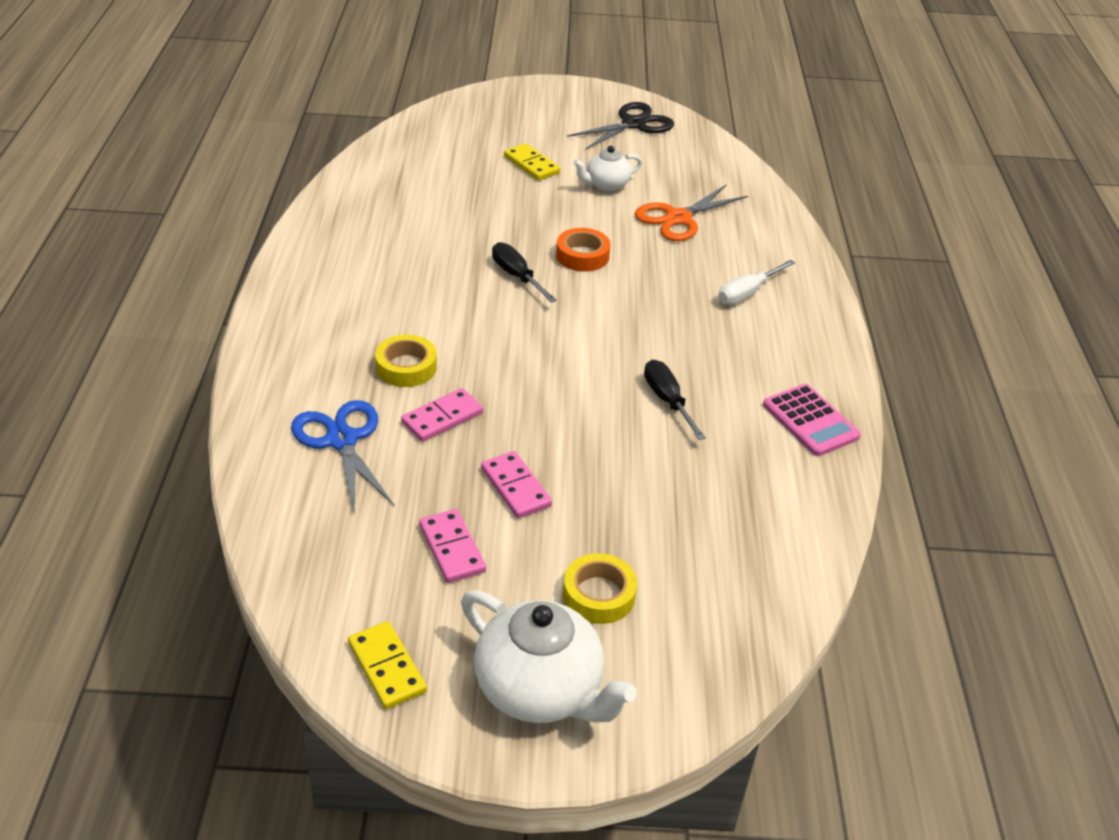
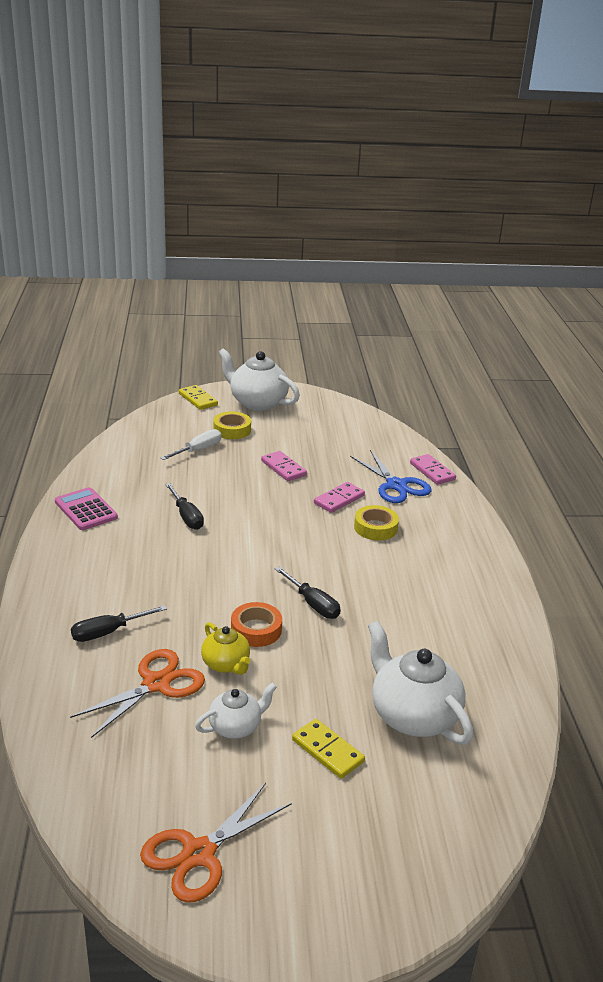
camera: 175 degrees right, 10 degrees down
(386, 667) = (329, 406): yellow domino -> yellow domino (198, 399)
(450, 180) = (413, 716): none -> white teapot
(452, 548) = (312, 443): pink domino -> pink domino (432, 471)
(614, 228) = (226, 664): none -> yellow teapot
(634, 124) = (199, 853): black scissors -> orange scissors
(734, 264) = (108, 632): none -> black screwdriver
(747, 293) = (104, 603): white screwdriver -> white screwdriver (198, 450)

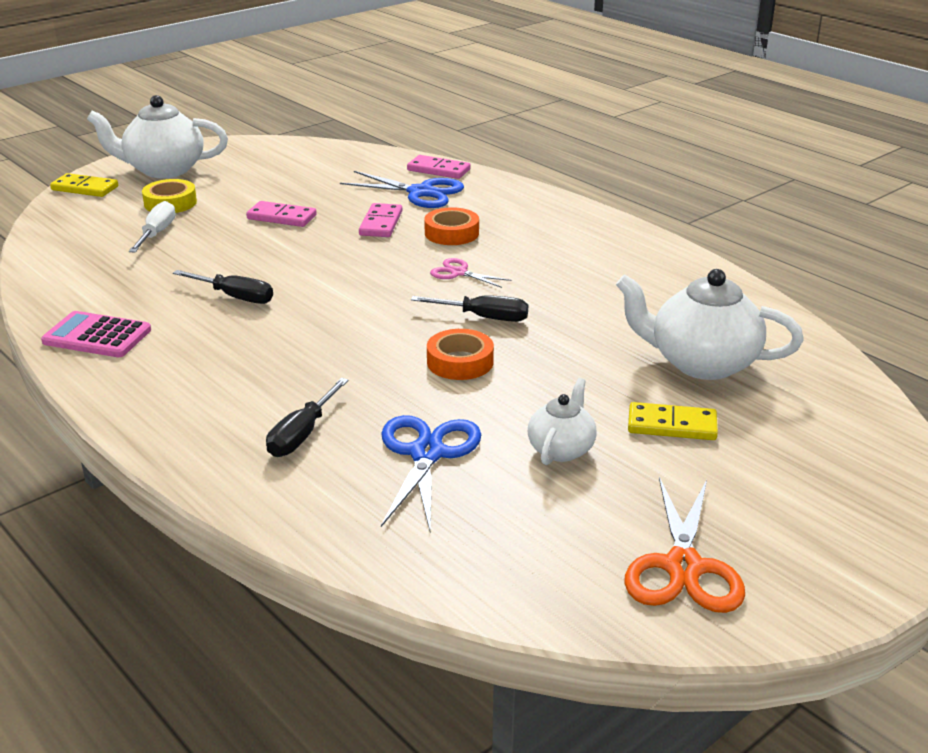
camera: 35 degrees left, 0 degrees up
(156, 684) = (427, 454): orange scissors -> blue scissors
(226, 664) = (473, 403): yellow teapot -> none
(340, 561) = (458, 273): none -> pink scissors
(375, 528) = (451, 233): yellow tape -> orange tape

